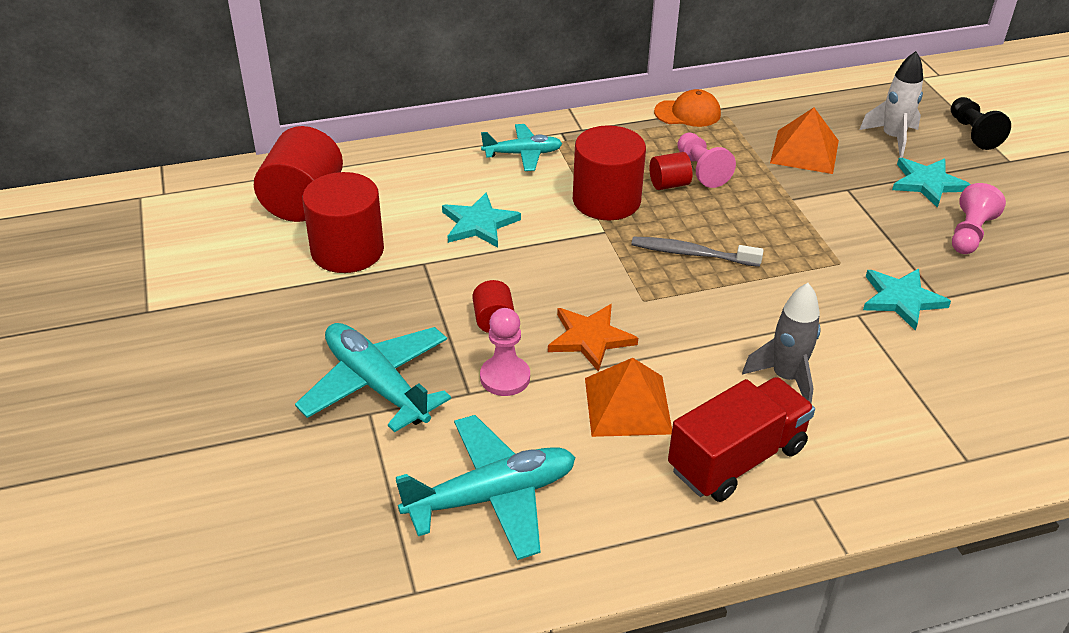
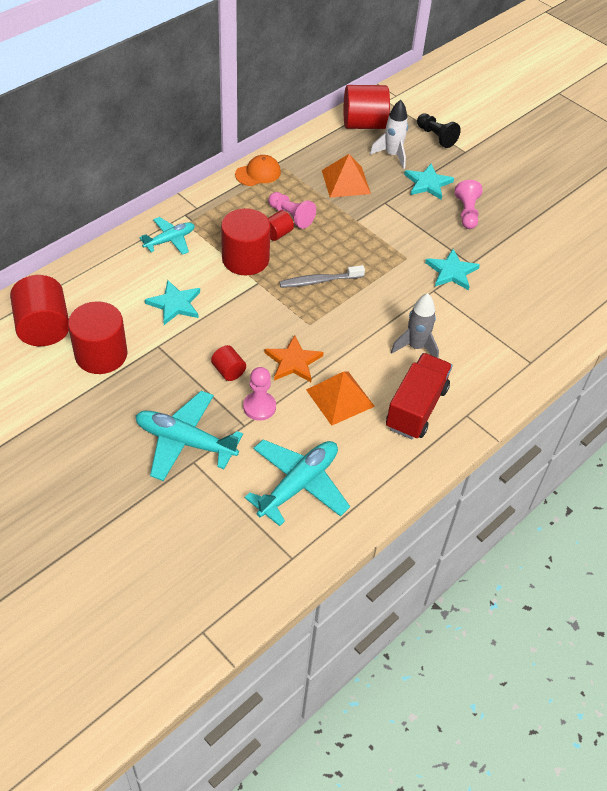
camera: 30 degrees left, 10 degrees up
(872, 95) = (364, 124): none -> red cylinder

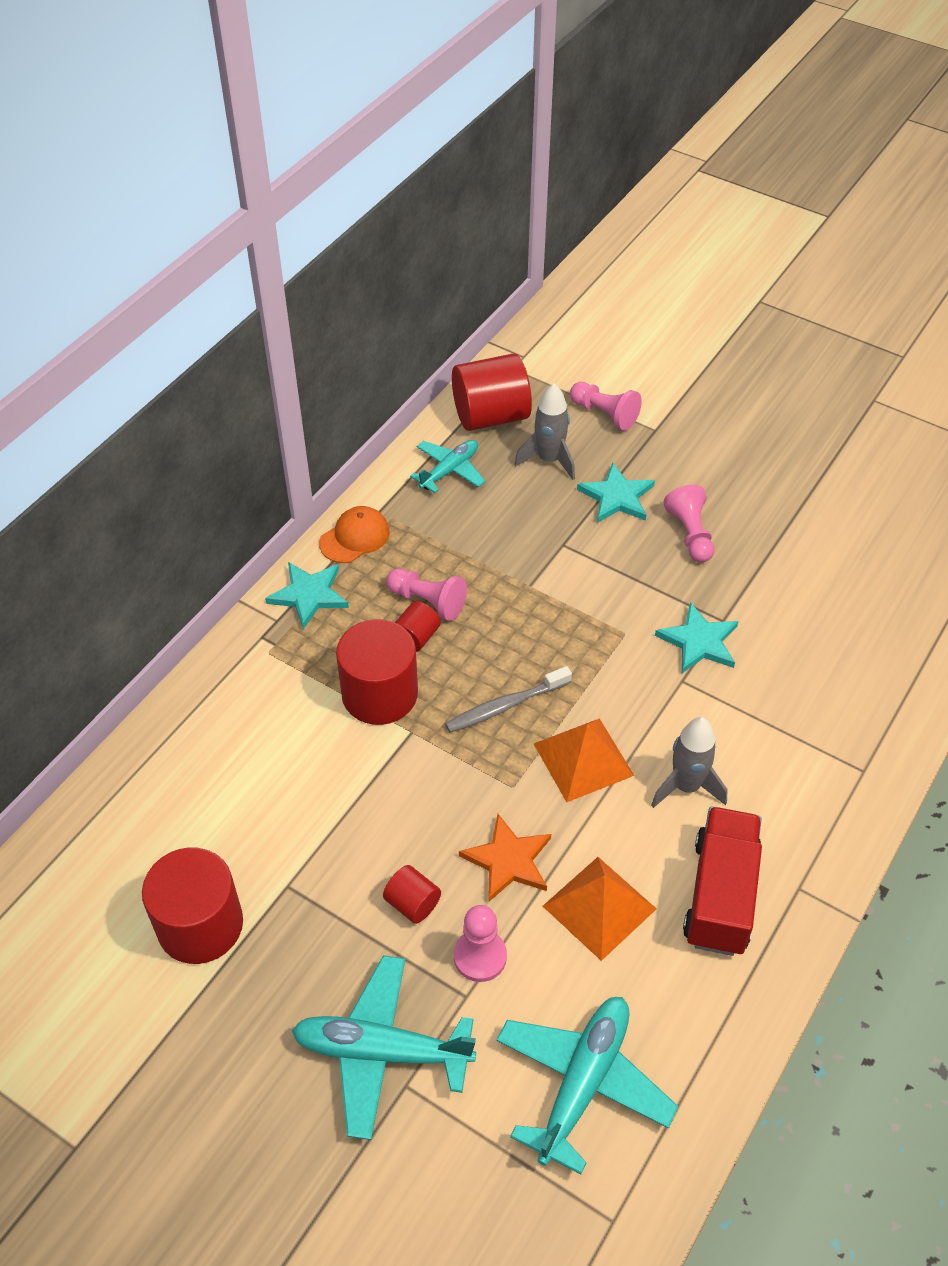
camera: 10 degrees left, 0 degrees up
(44, 327) = (92, 898): red cylinder -> none
(170, 240) = (251, 689): turquoise plane -> turquoise plane (449, 471)
(175, 304) = (292, 802): turquoise star -> turquoise star (309, 595)
(345, 181) = (493, 522): orange pyramid -> orange pyramid (583, 759)
(392, 155) = (549, 460): white rocket -> grey rocket
(436, 137) = (605, 414): black pawn -> pink pawn

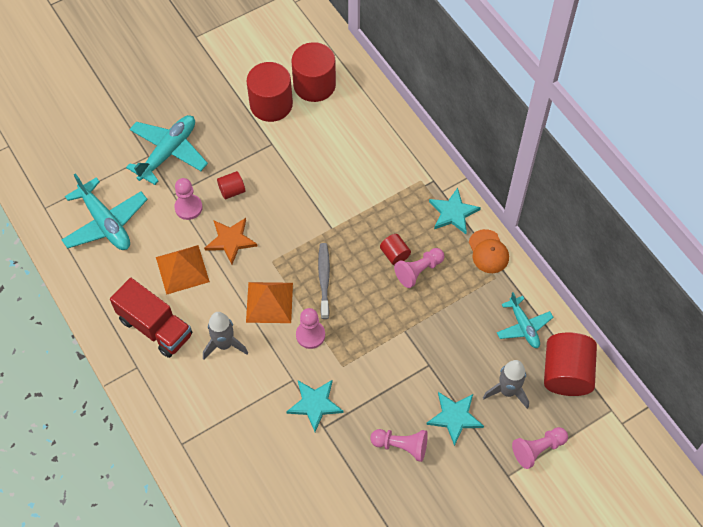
camera: 115 degrees right, 10 degrees up
(380, 694) = (364, 222): red cylinder -> red cylinder (314, 85)
(603, 687) = (310, 335): none -> pink pawn

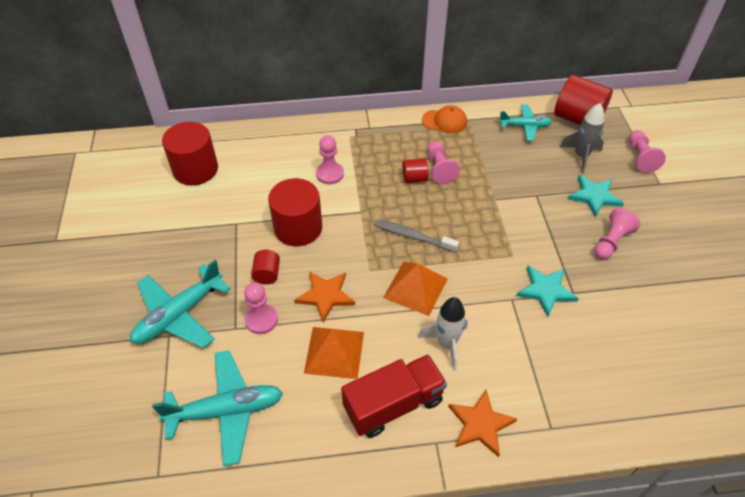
camera: 65 degrees left, 10 degrees down
(164, 392) = (480, 424): none -> orange star
(168, 152) = (179, 315): turquoise plane -> turquoise plane turned 105 degrees counterclockwise
(224, 344) = (446, 344): grey rocket -> white rocket
(271, 104) = (190, 208): red cylinder -> red cylinder (298, 228)
(310, 335) = (468, 268): pink pawn -> pink pawn (330, 174)
(453, 213) = (395, 128): turquoise star -> none

